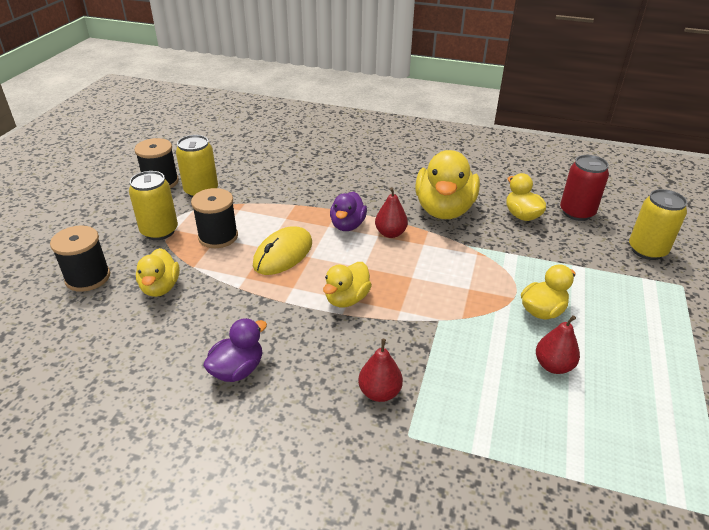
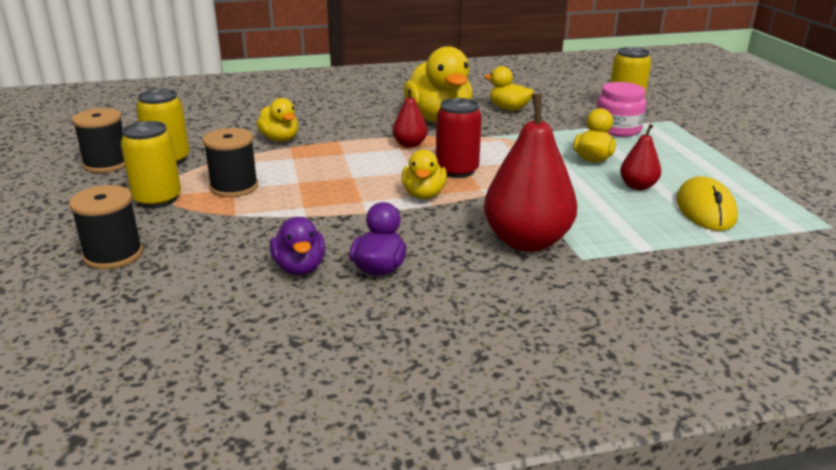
camera: 30 degrees left, 10 degrees down
(160, 287) = (217, 238): yellow duck -> yellow duck (280, 139)
(283, 254) = (322, 182): yellow mouse -> yellow mouse (705, 209)
(347, 225) = (362, 148): purple duck -> purple duck (299, 267)
(379, 392) = (527, 241): red pear -> red pear, size x2.00
(576, 212) = (549, 98): red can -> red can (457, 171)
(608, 278) = (617, 129): none -> pink jar

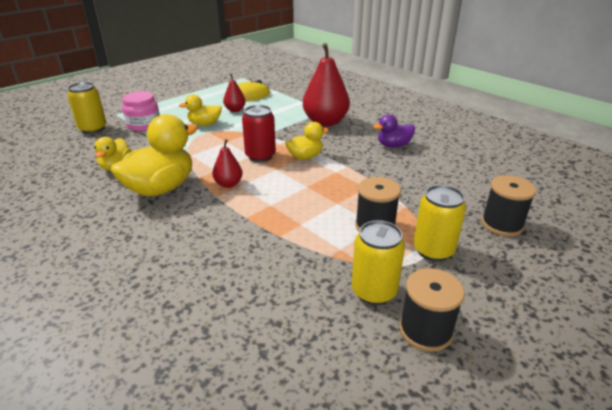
camera: 120 degrees left, 5 degrees up
(280, 139) = (268, 249): yellow duck -> none
(299, 267) = (422, 163): purple duck -> none

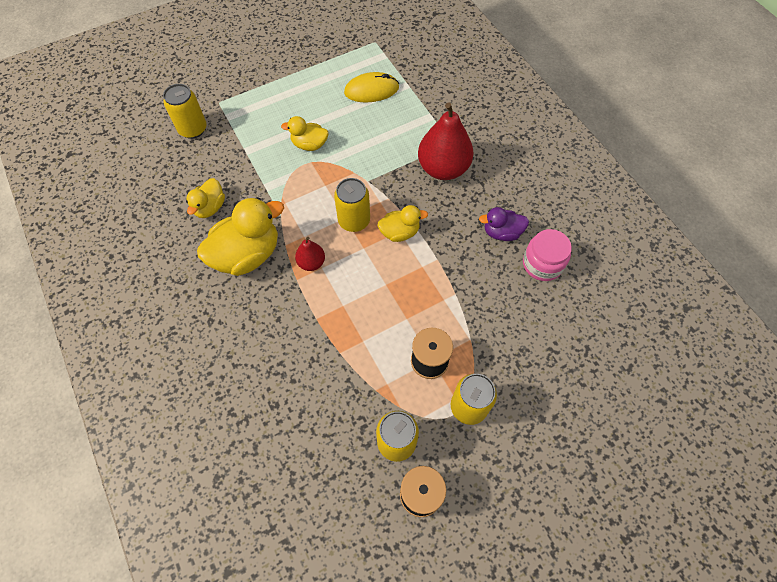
camera: 15 degrees right, 30 degrees up
(144, 125) = (245, 133): pink jar -> pink jar (542, 264)
(235, 110) = (349, 120): red pear -> none
(260, 156) = (354, 221): red can -> yellow can
(502, 224) = (551, 388): black spool -> none

